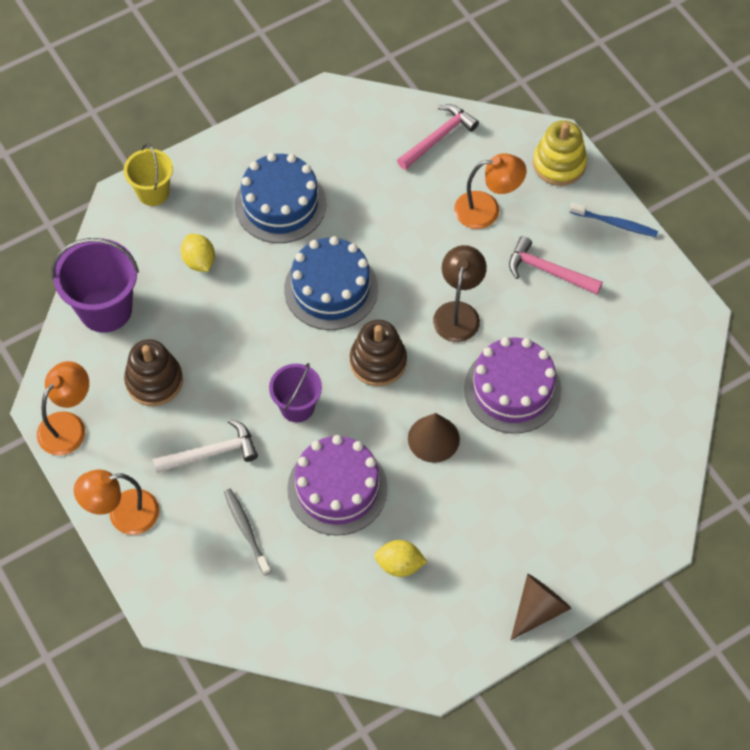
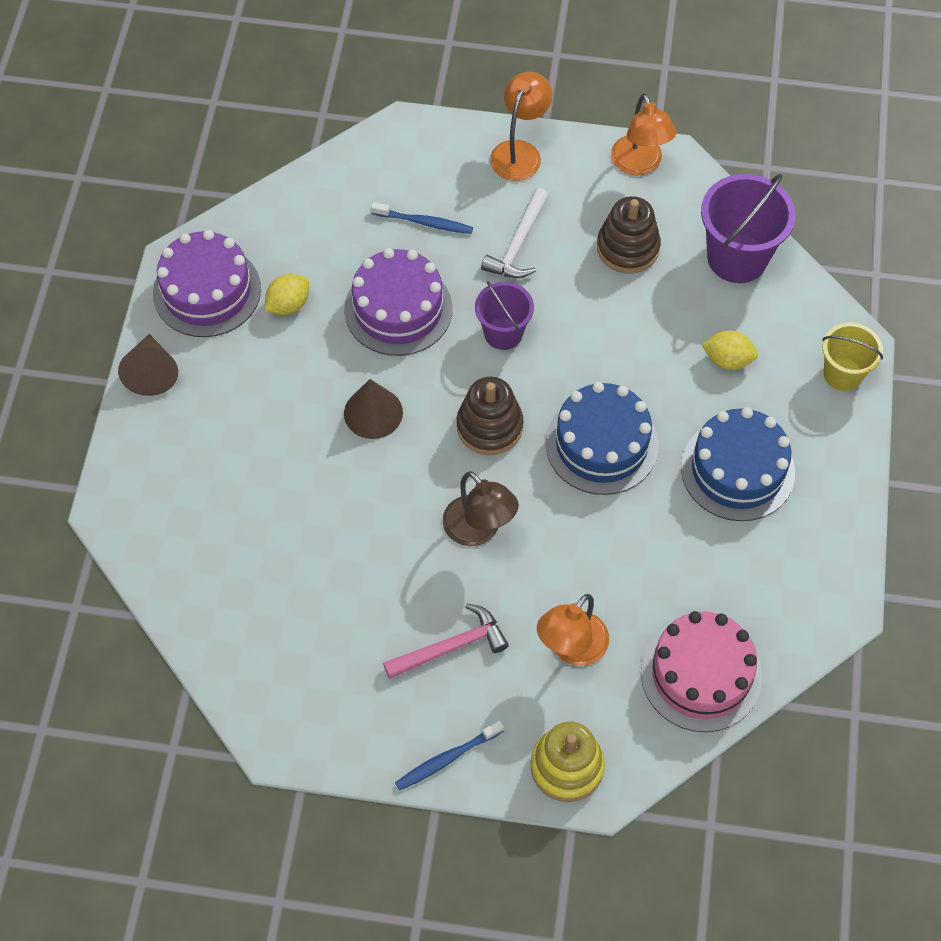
camera: 130 degrees right, 0 degrees up
(246, 530) = (424, 222): grey toothbrush -> blue toothbrush
(438, 137) = (701, 674): pink hammer -> pink cake
(512, 389) = (359, 512): purple cake -> purple cake (207, 291)

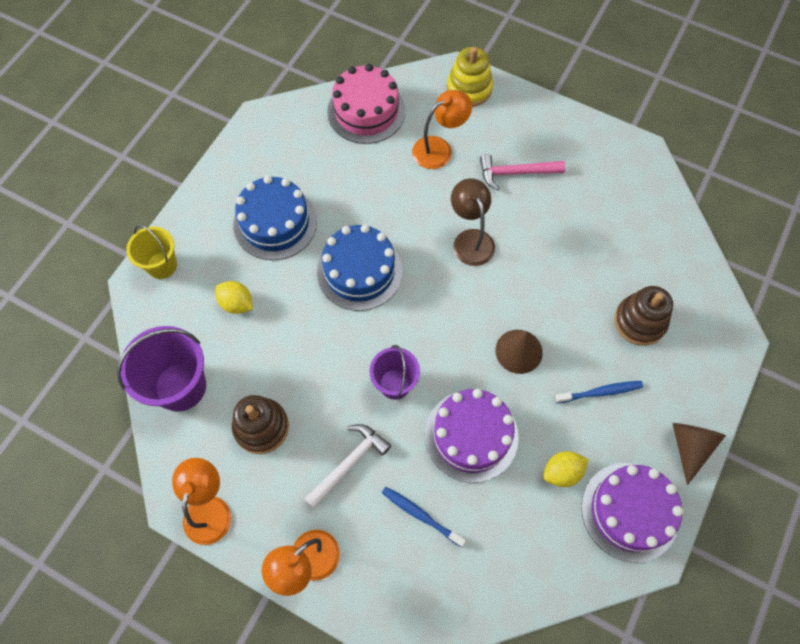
camera: 160 degrees left, 5 degrees up
(447, 758) = (539, 113): blue toothbrush -> blue toothbrush (600, 392)
(489, 426) = (435, 311): brown stacking toy -> brown stacking toy (639, 321)

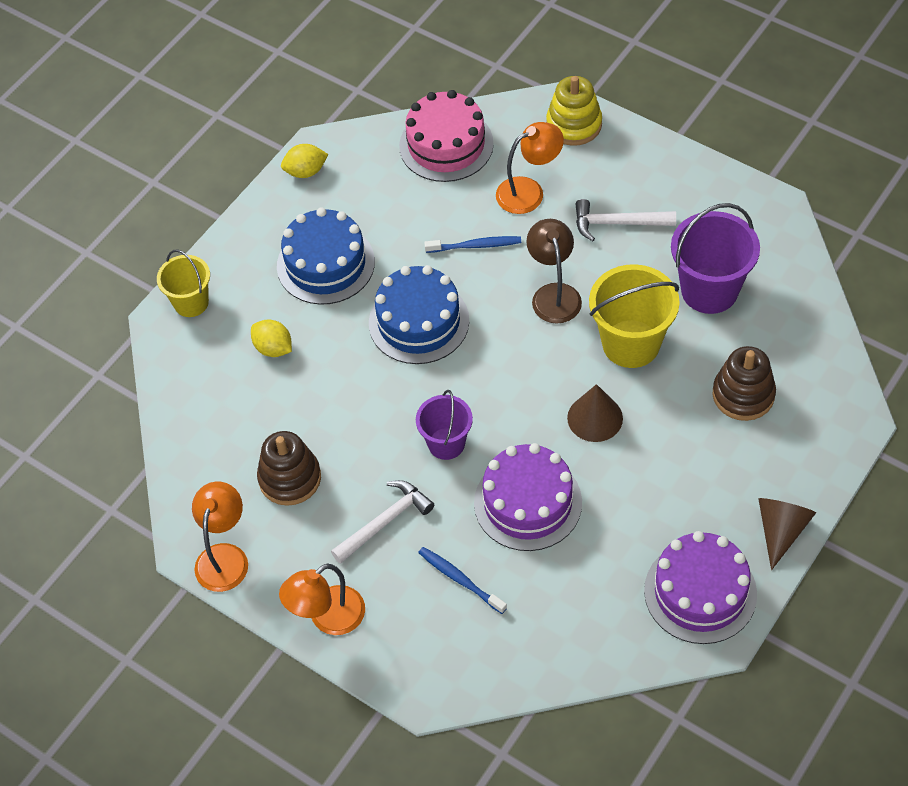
camera: 10 degrees right, 10 degrees down
(180, 386) = (202, 431): purple bucket -> purple bucket (709, 290)
(515, 173) = (618, 223): pink hammer -> white hammer
(540, 280) = (631, 344): none -> yellow bucket
(562, 472) = (627, 547): yellow lemon -> yellow lemon (306, 171)
(600, 392) = (684, 467): blue toothbrush -> blue toothbrush (475, 246)

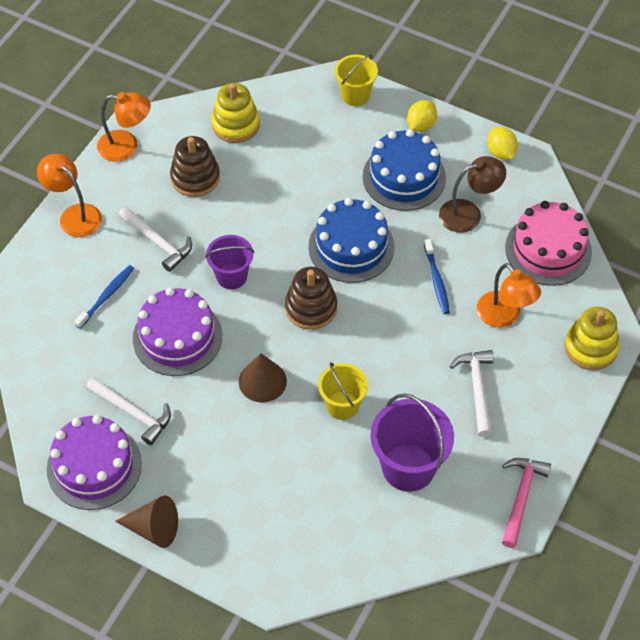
camera: 80 degrees right, 0 degrees up
(212, 431) = (235, 125): none -> yellow stacking toy
(273, 348) = (316, 153): yellow lemon -> yellow lemon (421, 125)
(554, 294) = (390, 343): brown lamp -> brown lamp (468, 213)
(629, 551) = (132, 413): none -> white hammer
(631, 344) = (342, 405): yellow bucket -> yellow bucket, size x0.62
(743, 395) = (294, 497): brown stacking toy -> brown stacking toy (311, 308)
(746, 200) = (521, 497): none -> pink hammer

